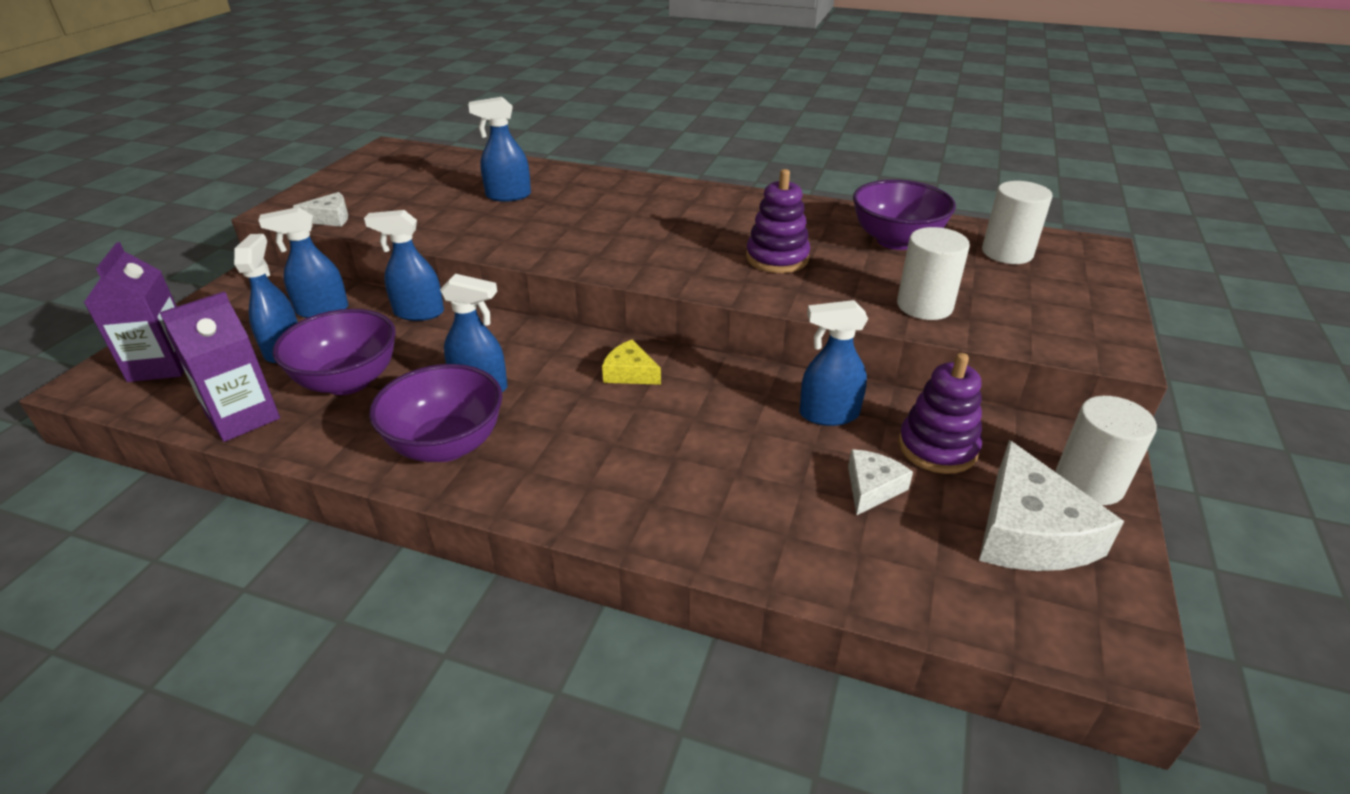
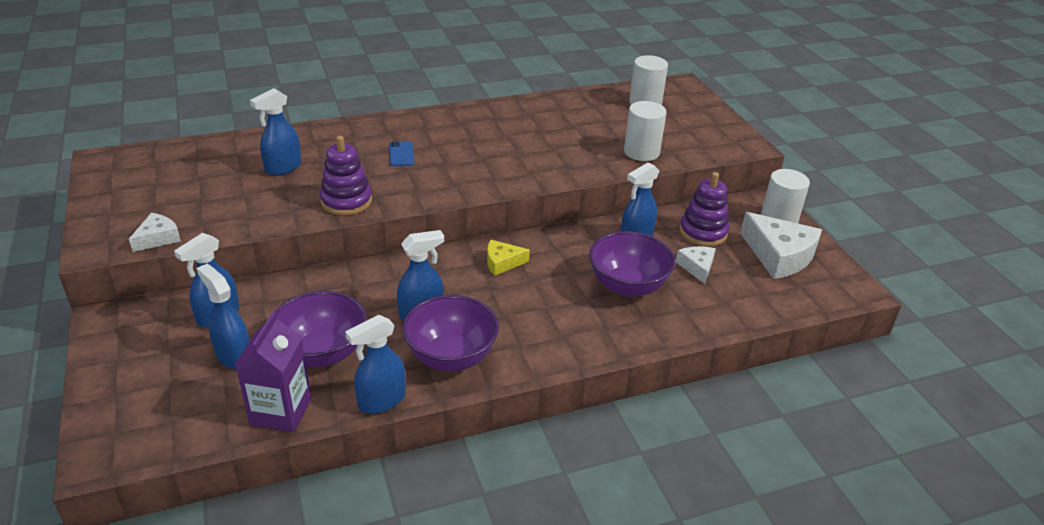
camera: 40 degrees left, 0 degrees up
(162, 365) = (145, 413): purple carton -> none
(418, 313) = (301, 285): blue spray bottle -> blue spray bottle (381, 401)
(631, 218) = (401, 154): none -> blue phone
(777, 258) = (530, 151): purple stacking toy -> purple stacking toy (346, 201)
(896, 241) = (581, 115): purple bowl -> purple bowl (627, 286)

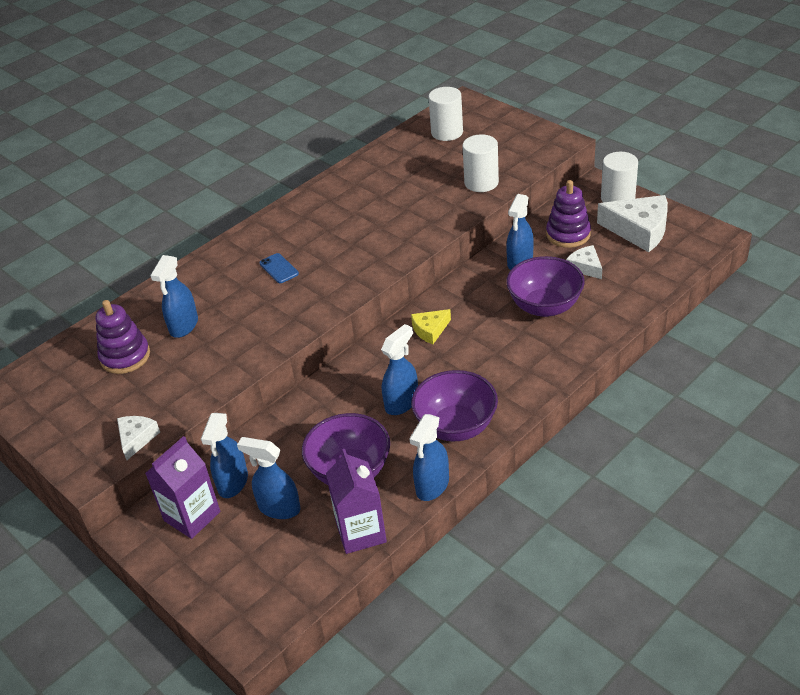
camera: 20 degrees left, 5 degrees up
(160, 328) = (192, 516): none -> purple carton
(346, 201) = (272, 333): purple stacking toy -> purple stacking toy (125, 356)

